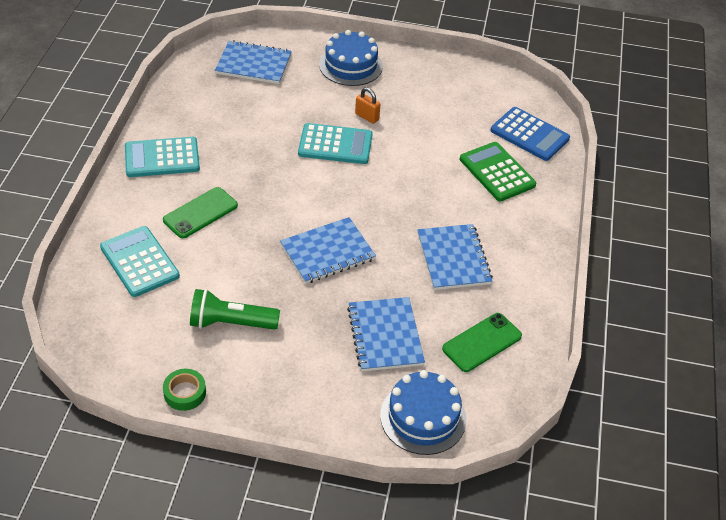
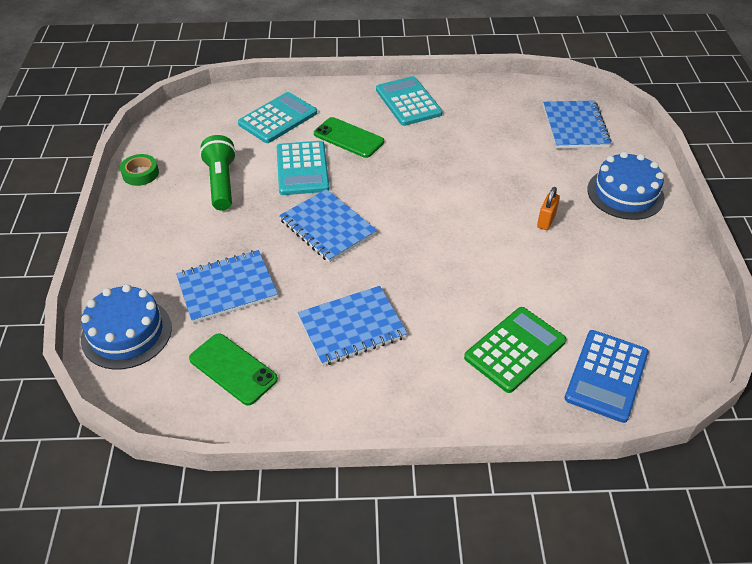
camera: 80 degrees right, 0 degrees up
(335, 145) = (487, 205): turquoise calculator -> turquoise calculator (302, 169)

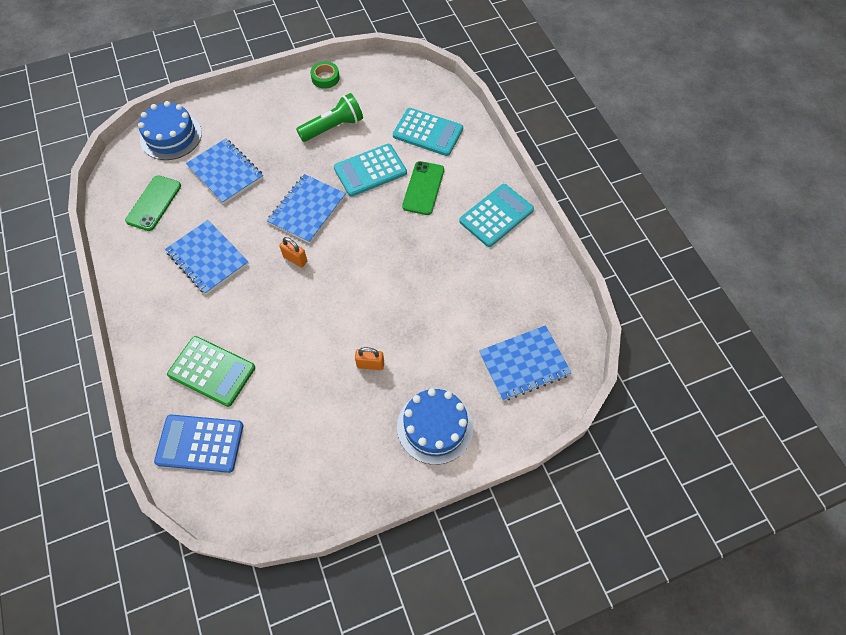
camera: 70 degrees right, 15 degrees up
(391, 250) = (295, 259): none -> orange padlock

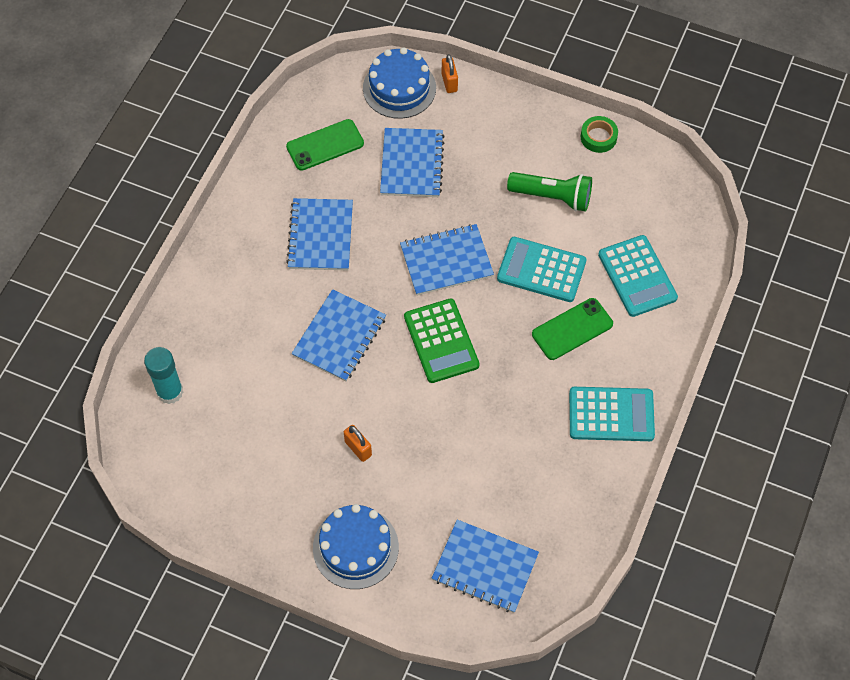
camera: 45 degrees right, 0 degrees up
(200, 443) = (170, 392): blue calculator -> turquoise glue stick
(212, 371) = (232, 340): green calculator -> green calculator (441, 341)
(285, 308) = (339, 337): none -> blue notebook
(295, 259) = (390, 300): orange padlock -> orange padlock (449, 82)

